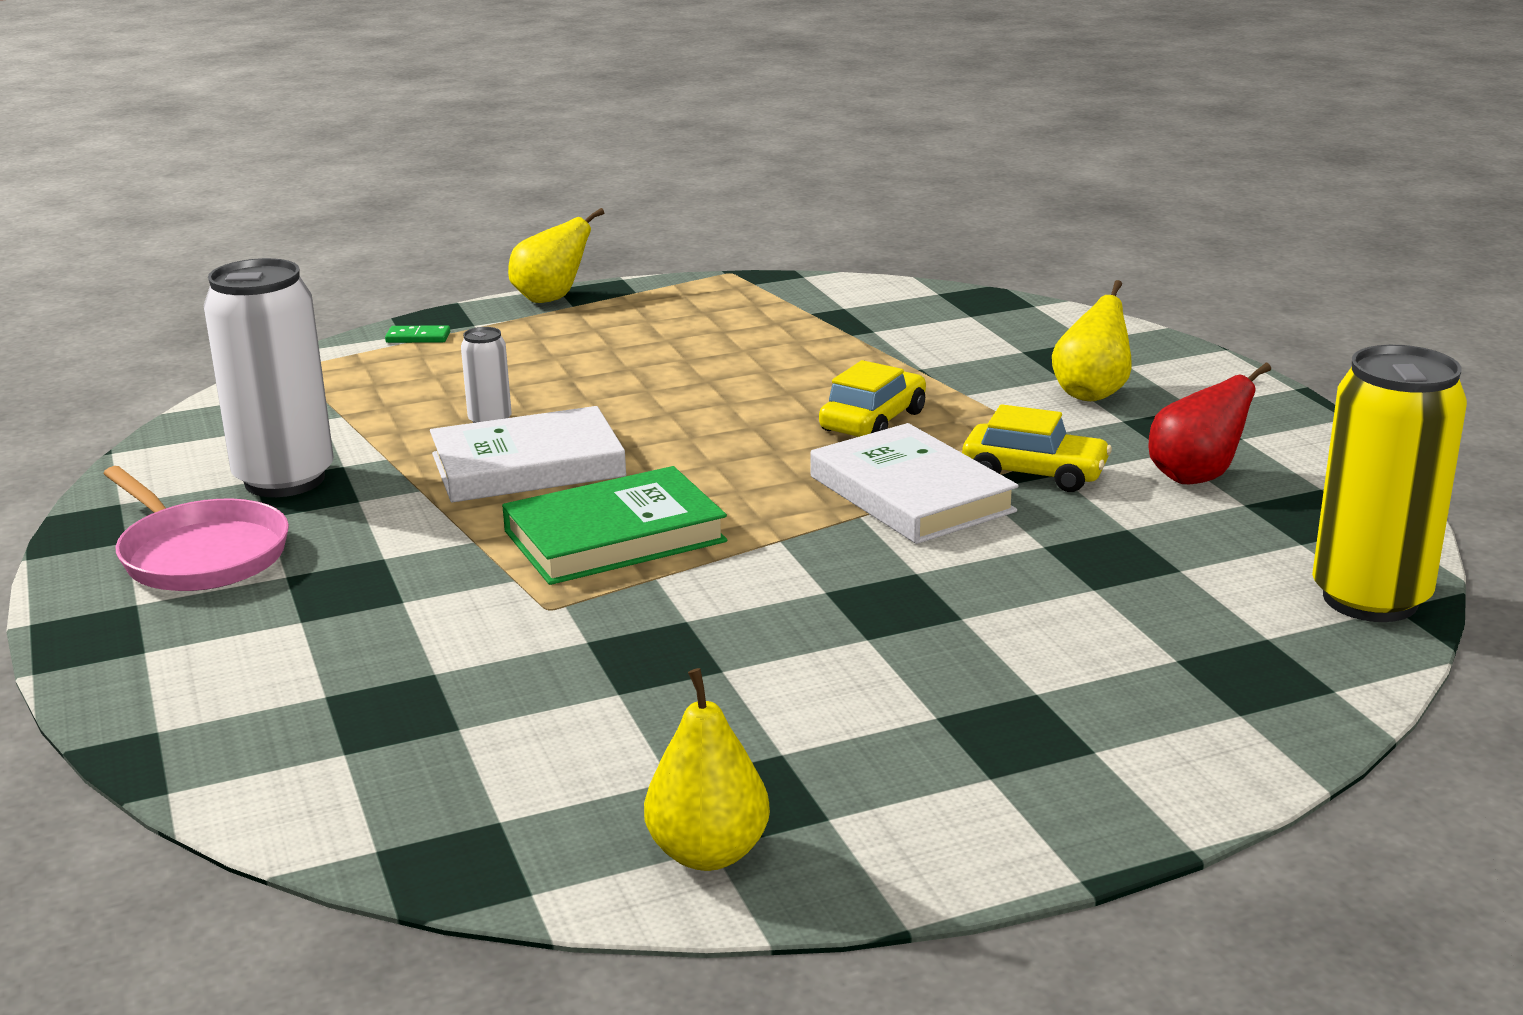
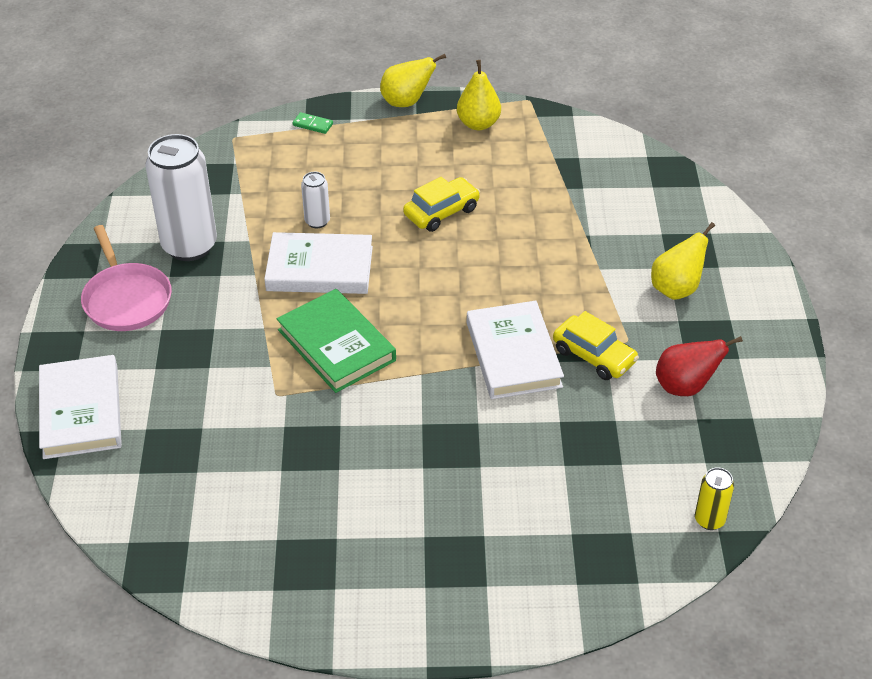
camera: 20 degrees right, 20 degrees up
(182, 700) = (81, 411): none -> white book
(614, 536) = (336, 345): green book -> green book turned 60 degrees clockwise
(708, 853) = (269, 592): yellow pear -> yellow pear (478, 124)
(873, 421) = (530, 280): yellow car -> yellow car (441, 212)
(1370, 599) = (709, 520): yellow can -> yellow can, size x0.46

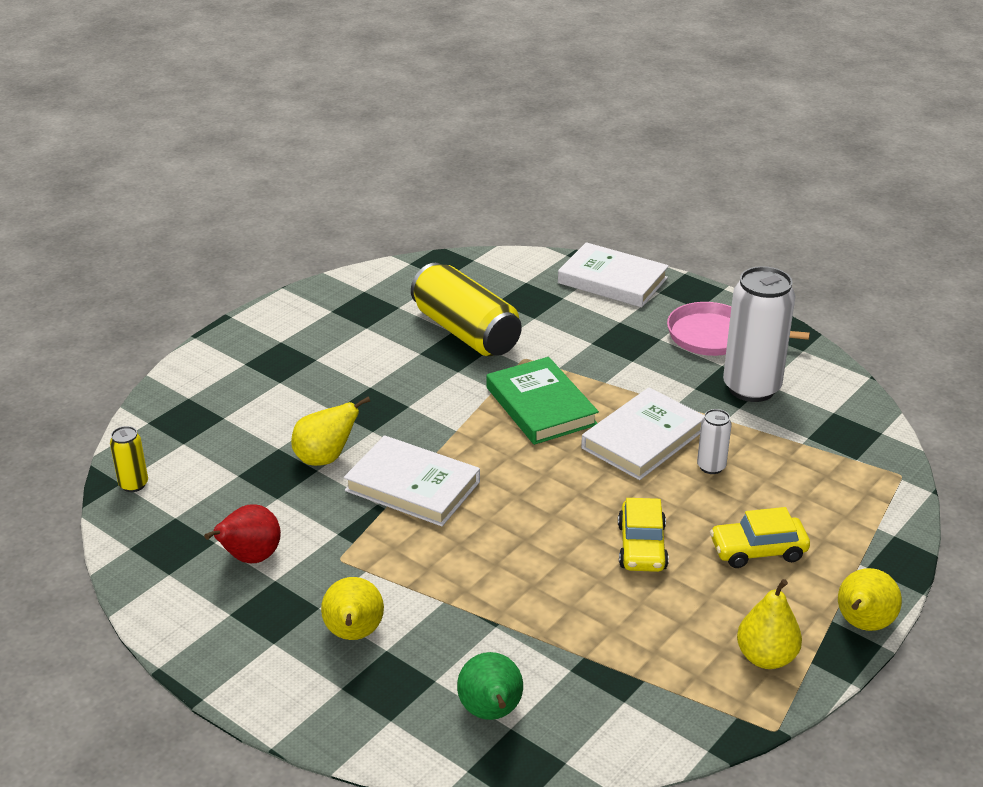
camera: 130 degrees right, 10 degrees down
(272, 460) = (465, 332): none -> yellow can
(312, 125) = (878, 535): green domino -> none
(336, 345) = (540, 406): green book -> green book turned 60 degrees clockwise
(542, 426) = (325, 458): none -> yellow pear
(594, 356) = (351, 529): yellow car -> yellow car (758, 550)
(653, 199) = (491, 713): none -> green pear

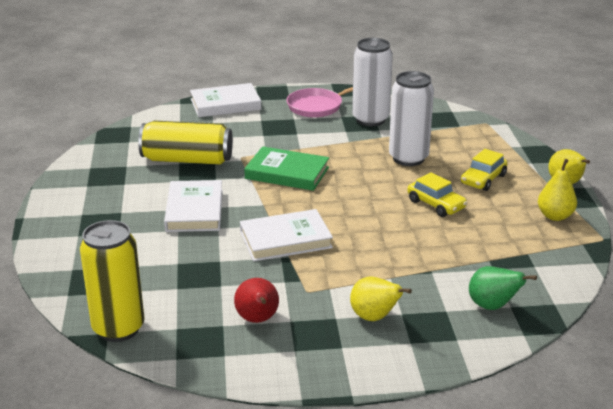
camera: 45 degrees left, 5 degrees down
(133, 484) = (118, 328): yellow can -> yellow can, size x2.16
(325, 458) = (214, 253): yellow pear -> none
(643, 439) = (359, 162): white book -> white book (194, 210)
(711, 467) = (408, 158): white can -> white can, size x2.16

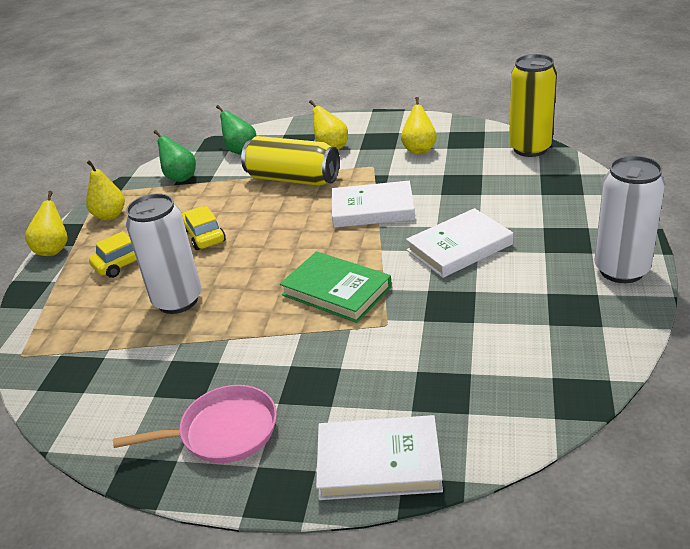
camera: 160 degrees left, 5 degrees up
(187, 160) = (461, 327): yellow can -> yellow can (293, 179)
(194, 210) = (459, 247): white book -> white book turned 45 degrees clockwise
(258, 320) = (419, 150): red pear -> yellow pear
(370, 119) = (166, 384): white can -> white can (621, 270)
(530, 263) = (180, 177): none -> green pear

